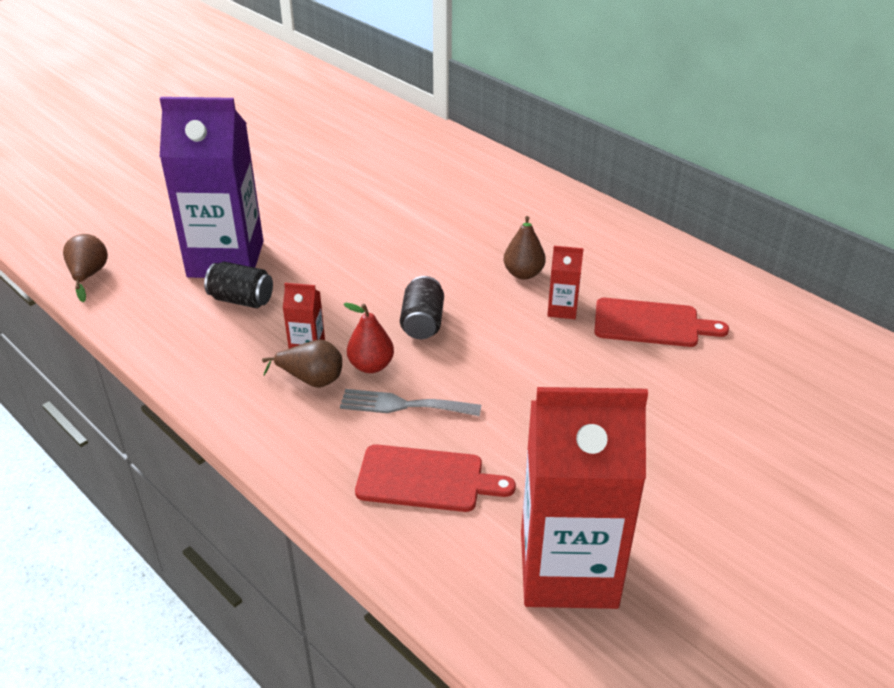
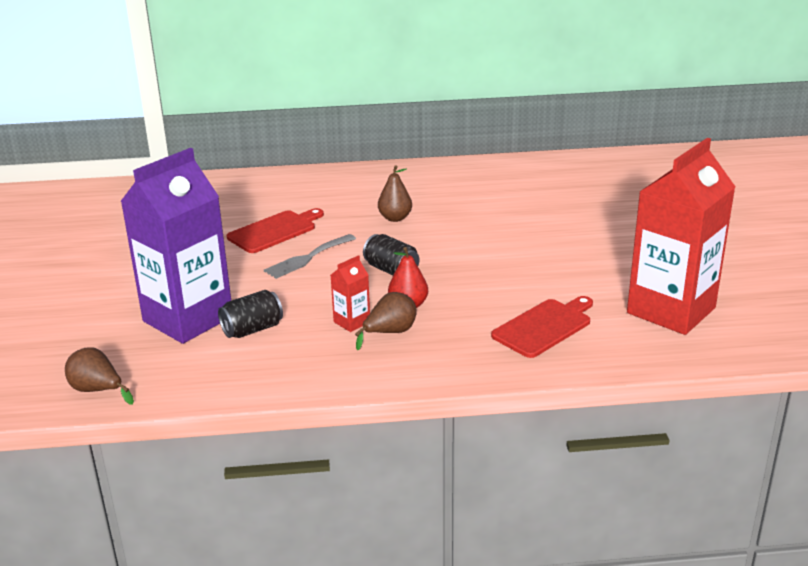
camera: 50 degrees left, 10 degrees down
(403, 405) = (464, 308): grey fork -> grey fork (307, 258)
(562, 309) = (449, 221): red carton -> none
(651, 323) = (503, 201): red cutting board -> red cutting board (274, 231)

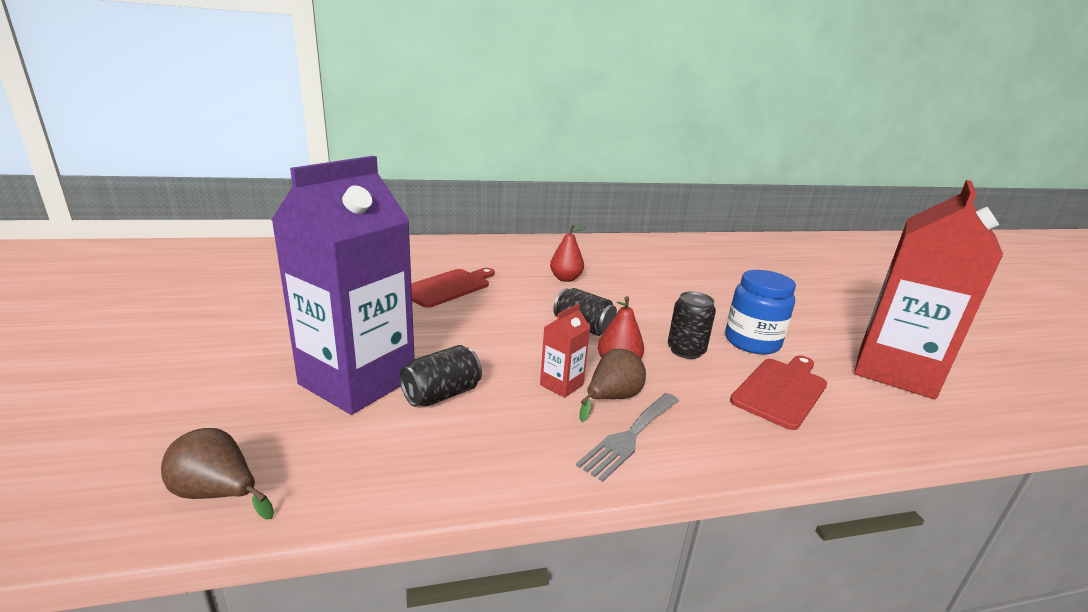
camera: 10 degrees left, 5 degrees down
(307, 258) = (489, 313): grey fork -> grey fork (629, 437)
(395, 218) = (565, 279): brown pear -> red pear
(478, 292) = (686, 351): none -> black can
(549, 283) = (752, 342): none -> blue jar

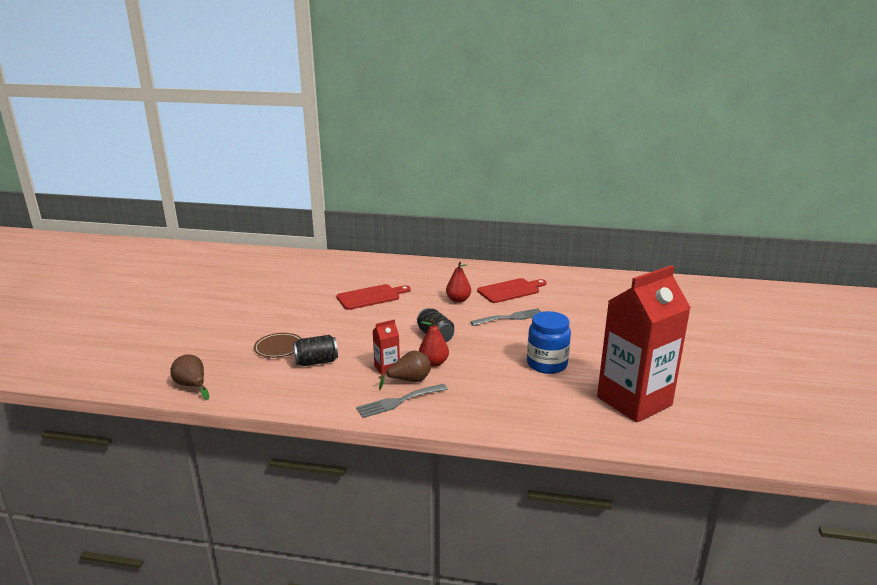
camera: 25 degrees right, 0 degrees up
(357, 381) = (279, 347): purple carton -> brown plate
(648, 292) = (510, 317): none -> grey fork
(686, 351) = (490, 362): black can -> none
(781, 390) = (526, 396): red cutting board -> red cutting board (510, 290)

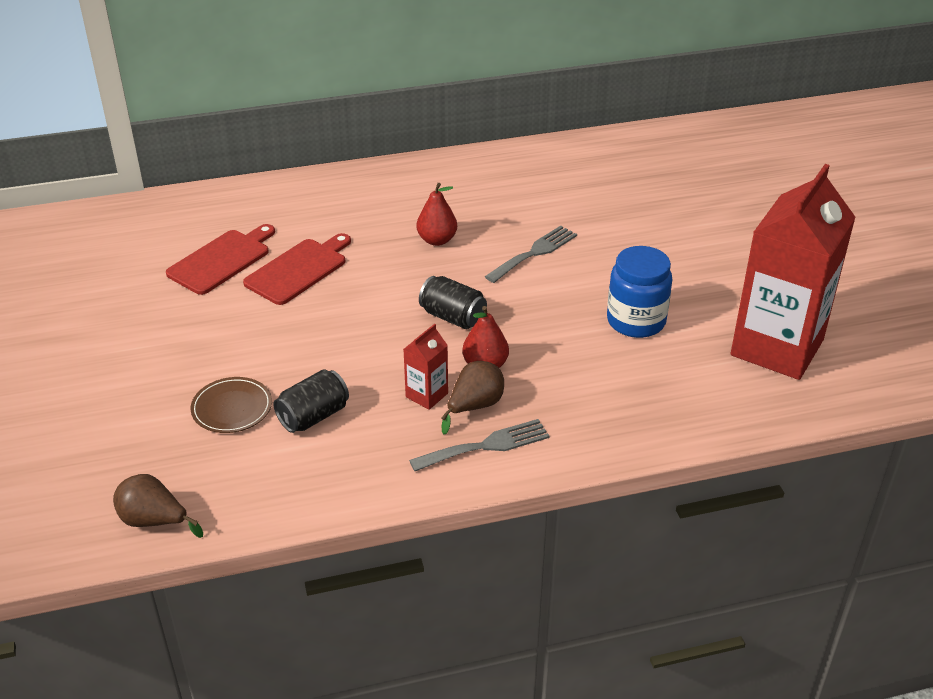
camera: 25 degrees left, 15 degrees up
(398, 401) = (486, 446): grey fork -> grey fork turned 150 degrees counterclockwise
(510, 290) = (499, 202): red cutting board -> red cutting board (222, 260)

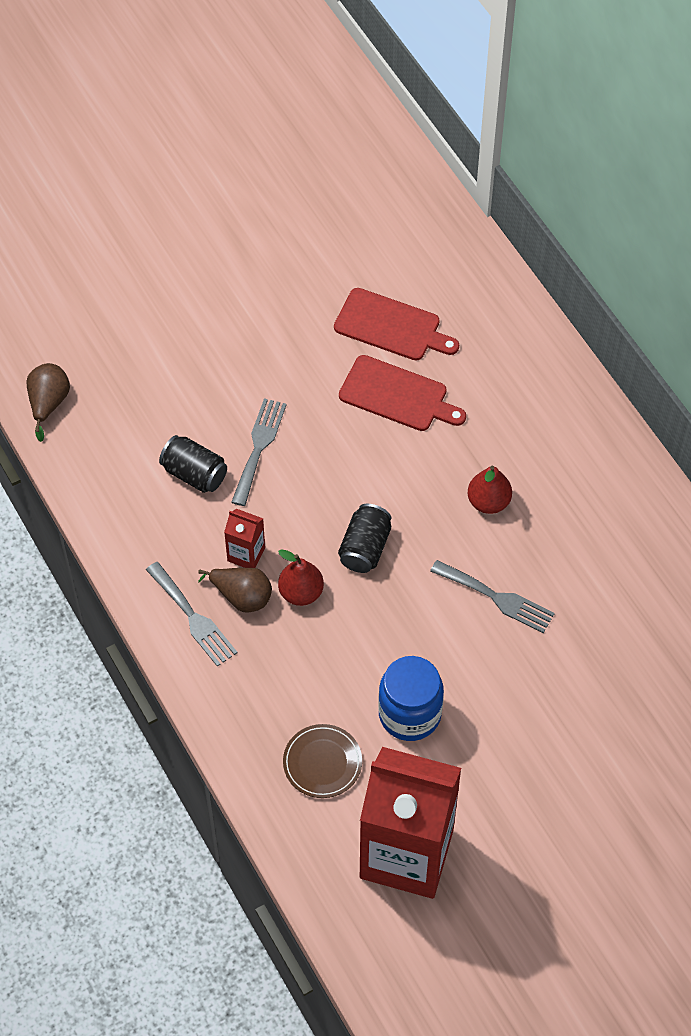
camera: 75 degrees right, 20 degrees up
(232, 408) = (188, 409): brown plate -> brown plate (322, 762)
(306, 365) = (259, 447): none -> grey fork

